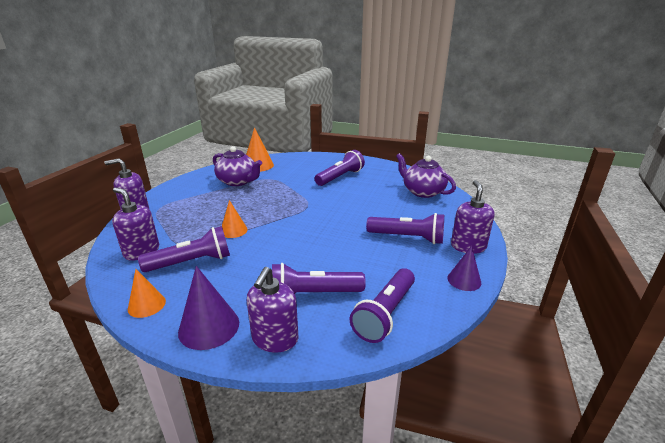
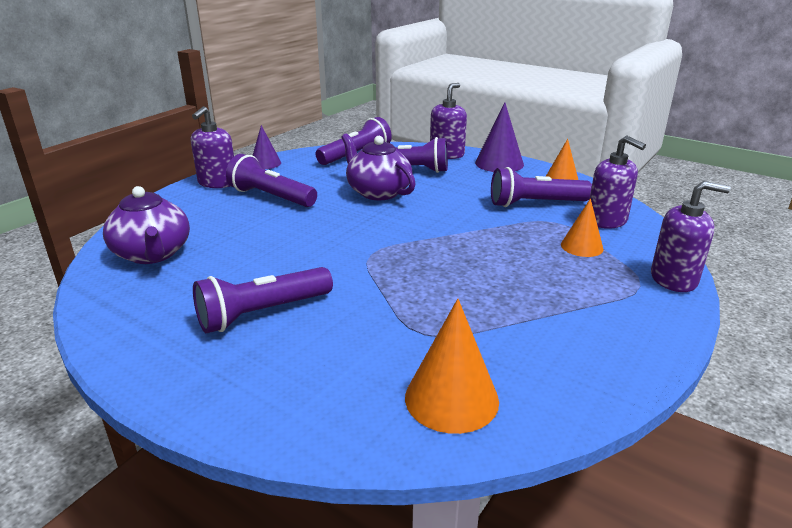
camera: 165 degrees left, 0 degrees up
(233, 230) = (492, 231): orange cone -> orange cone (581, 246)
(238, 181) = (502, 335): purple teapot -> purple teapot (378, 192)

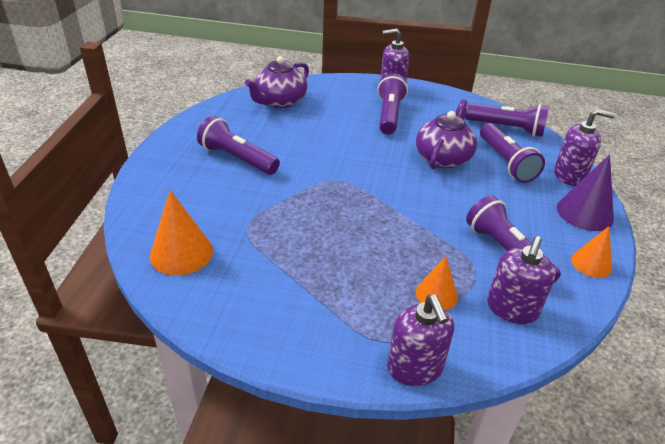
camera: 65 degrees right, 10 degrees up
(265, 163) = (444, 95): purple cone -> none

